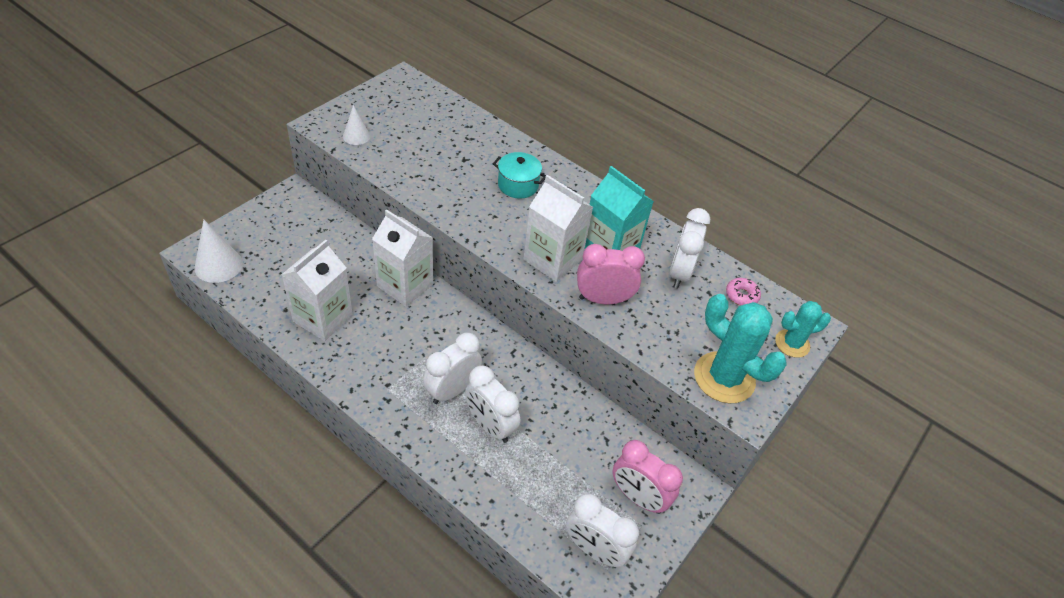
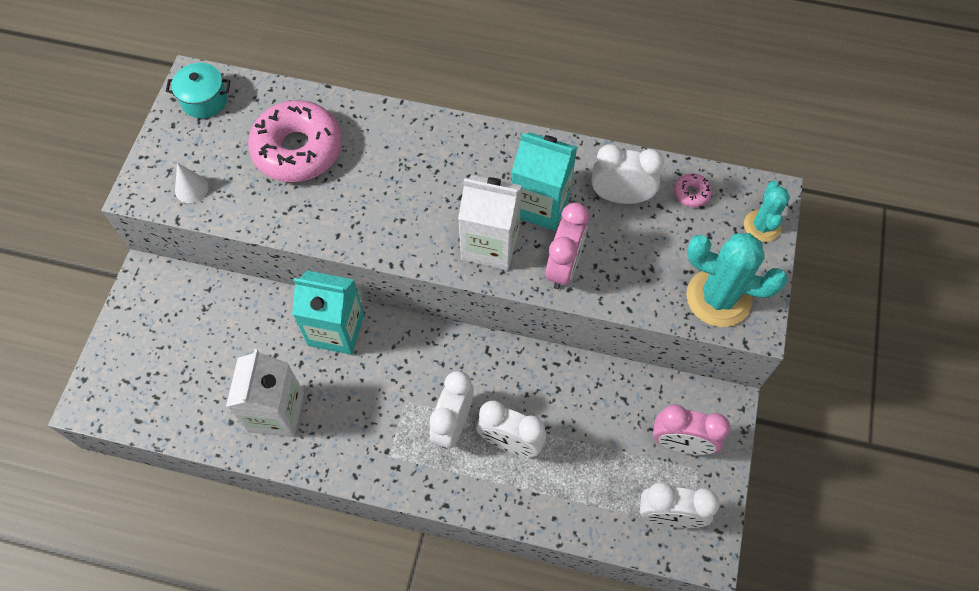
camera: 20 degrees left, 15 degrees up
(218, 265) = (124, 407): white cone -> none
(405, 285) = (336, 329): white carton -> turquoise carton
(447, 144) = (298, 150): none -> pink donut
(518, 185) = (404, 167): turquoise pot -> turquoise pot (204, 100)
(603, 299) = (564, 267): pink clock -> pink clock turned 135 degrees clockwise
(679, 273) = (620, 197): white clock -> white clock turned 105 degrees clockwise
(792, 343) = (762, 226): turquoise cactus -> turquoise cactus turned 45 degrees counterclockwise

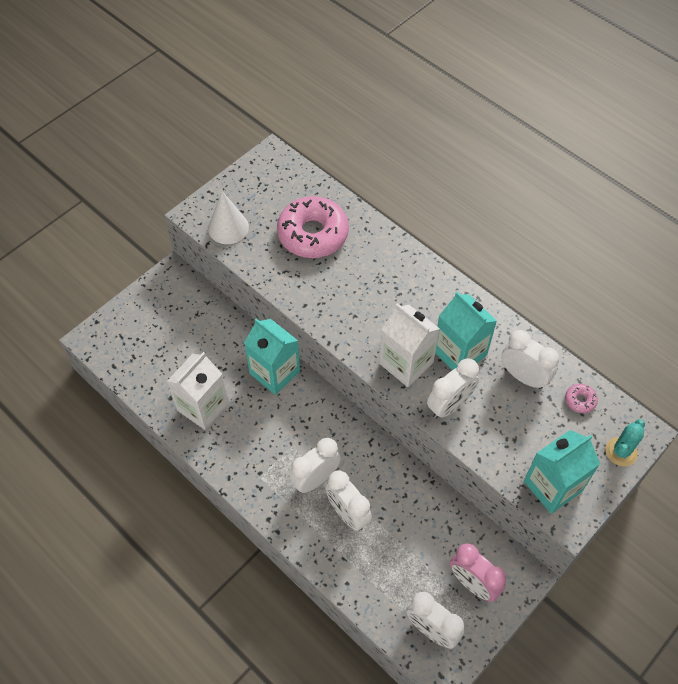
camera: 30 degrees right, 5 degrees down
(191, 188) = (228, 227): white cone -> white cone, size x1.61
(204, 100) = (271, 172): turquoise pot -> none
(564, 267) = (449, 405): pink clock -> white clock
(718, 298) = (552, 486): turquoise cactus -> turquoise carton

